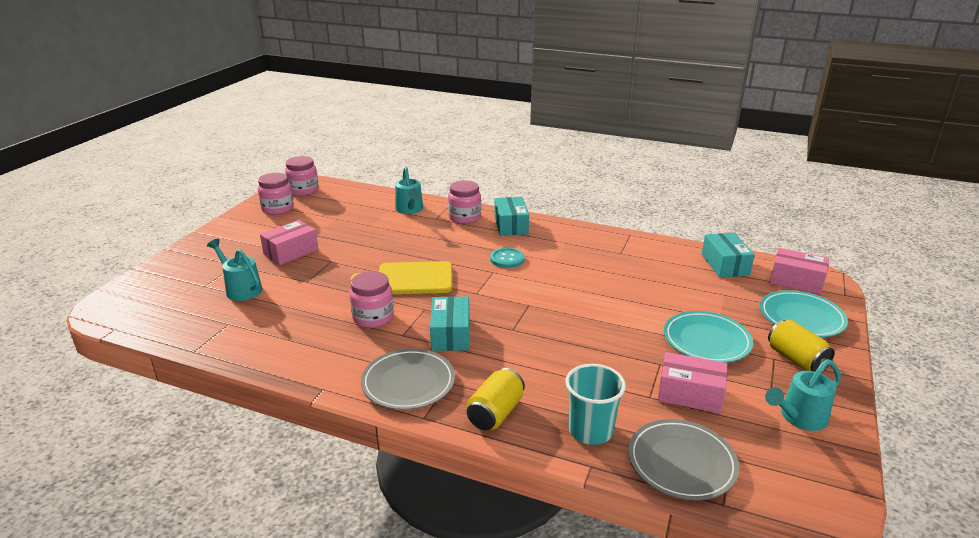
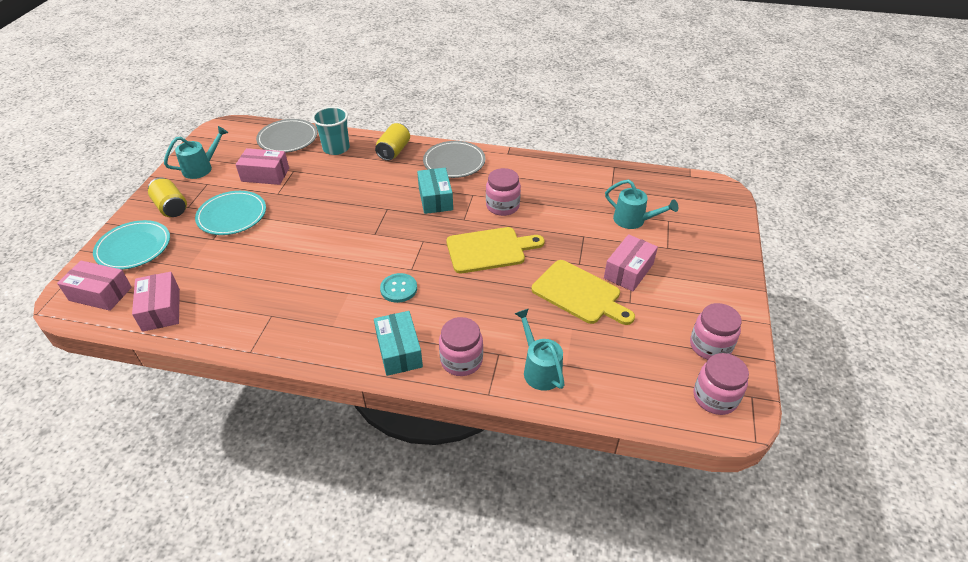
camera: 170 degrees right, 15 degrees up
(348, 242) = (579, 294): none -> yellow cutting board
(725, 265) = (161, 309): turquoise box -> pink box

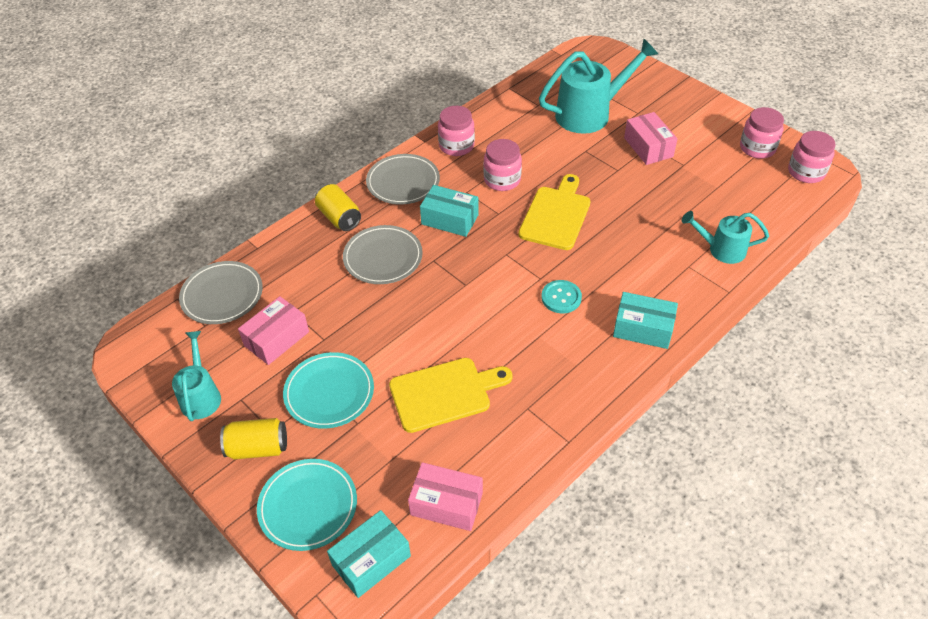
camera: 55 degrees left, 5 degrees up
(100, 294) = (371, 560): pink box -> turquoise box
(336, 148) = (286, 260): turquoise cup -> none
(371, 185) = (383, 257): none -> grey plate
(461, 360) = (681, 292): pink jar -> pink jar (456, 146)
(579, 294) = (654, 187): yellow cutting board -> yellow cutting board (445, 393)
(634, 221) = (590, 113): turquoise watering can -> turquoise watering can, size x1.73

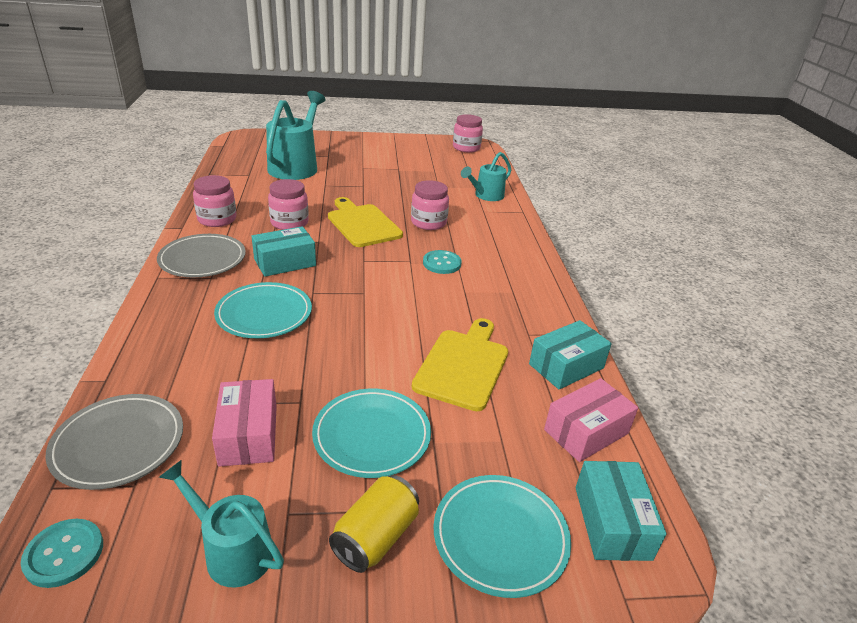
camera: 55 degrees left, 15 degrees down
(150, 338) = (64, 554): none -> turquoise button
(339, 217) = (173, 310): yellow can -> none
(383, 257) = (264, 314): grey plate -> turquoise plate
(643, 329) = (514, 251): turquoise box -> turquoise box (566, 366)
(648, 147) = (363, 168): pink box -> none
(757, 148) = (425, 147): pink jar -> pink jar (428, 222)

